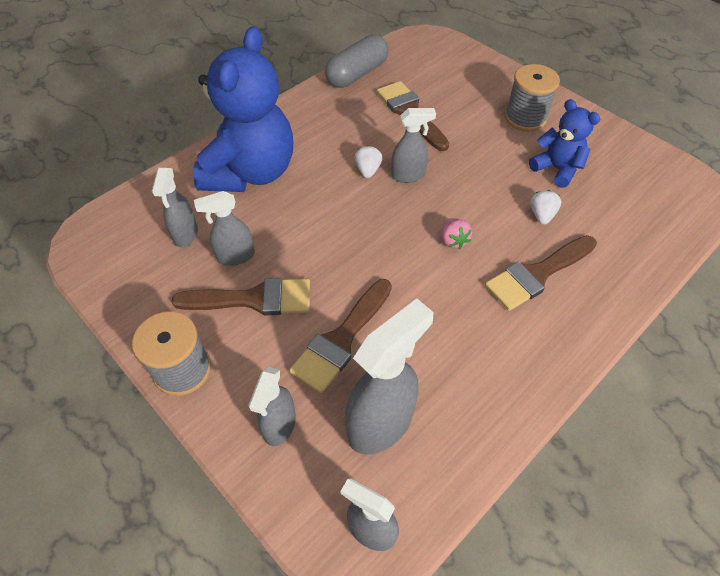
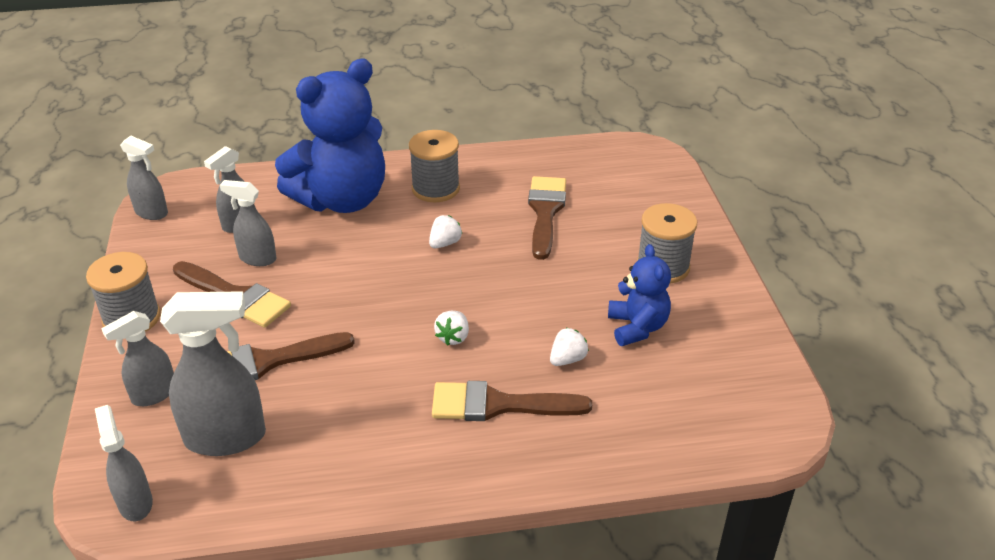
camera: 35 degrees right, 15 degrees down
(314, 130) = (435, 188): none -> grey spool
(357, 74) = (534, 157): grey capsule -> none
(408, 175) = (477, 264): grey spray bottle -> grey spray bottle (152, 213)
(453, 240) = (453, 337): pink strawberry -> white strawberry

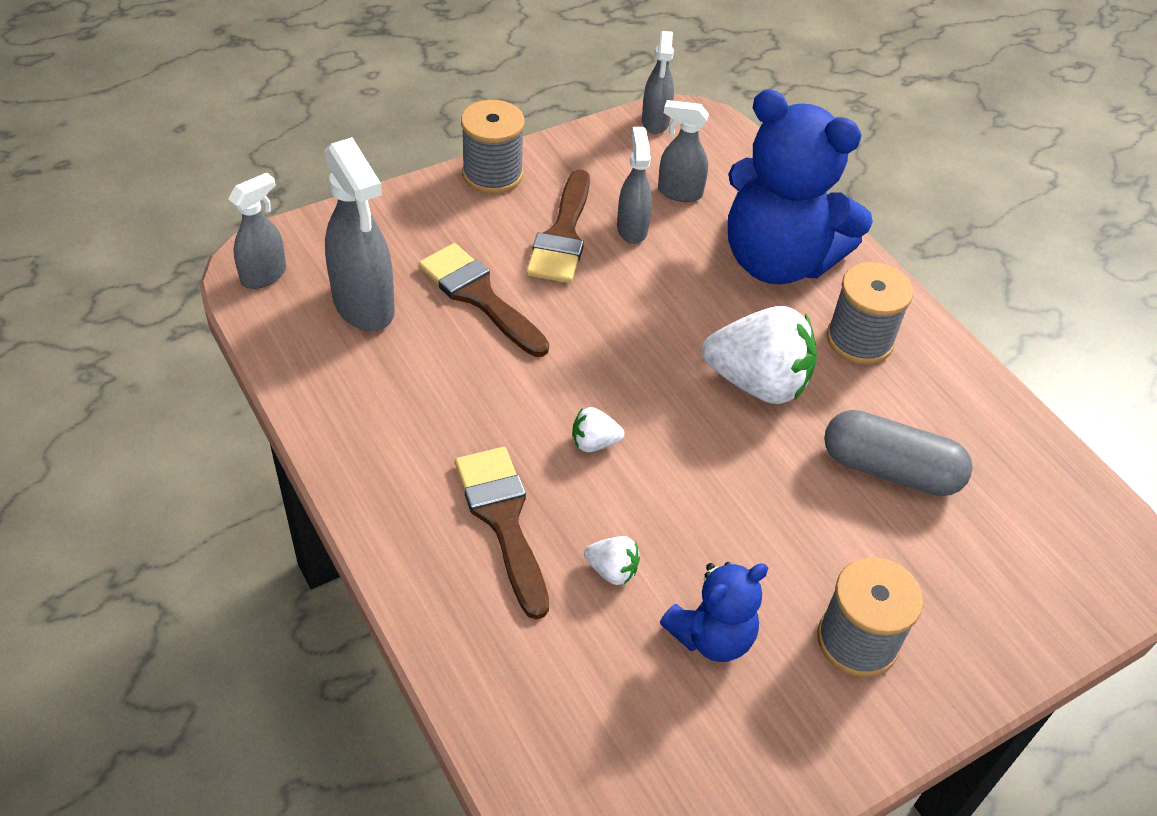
camera: 65 degrees right, 10 degrees up
(153, 394) = (398, 232): grey spray bottle -> none
(445, 243) = (757, 383): white strawberry -> white strawberry, size x2.24
(545, 212) = (890, 470): brown brush -> grey capsule

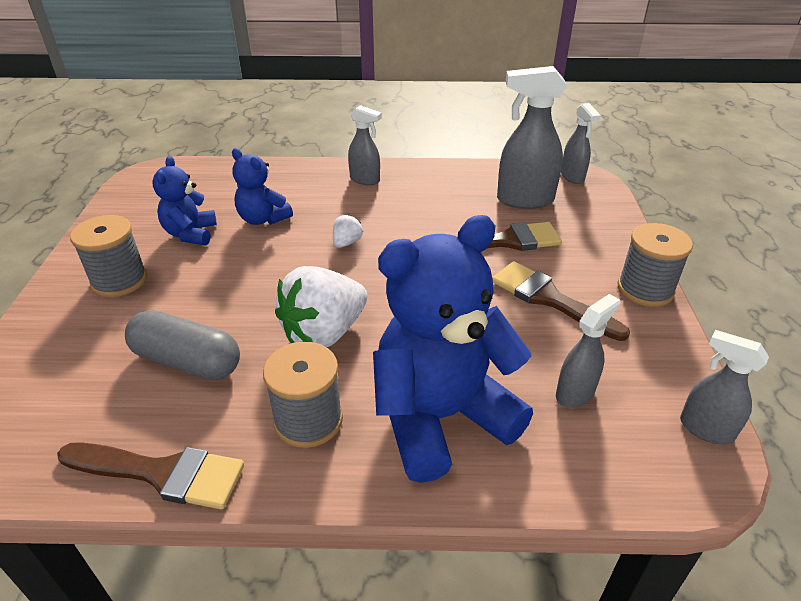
camera: 125 degrees right, 10 degrees down
(503, 519) = (329, 199): brown brush -> brown brush (162, 473)
(612, 570) = (263, 219): white strawberry -> blue teddy bear
(632, 229) = (538, 340): grey spray bottle -> grey spray bottle (365, 180)
(890, 470) = (187, 361): grey capsule -> grey capsule turned 60 degrees clockwise

